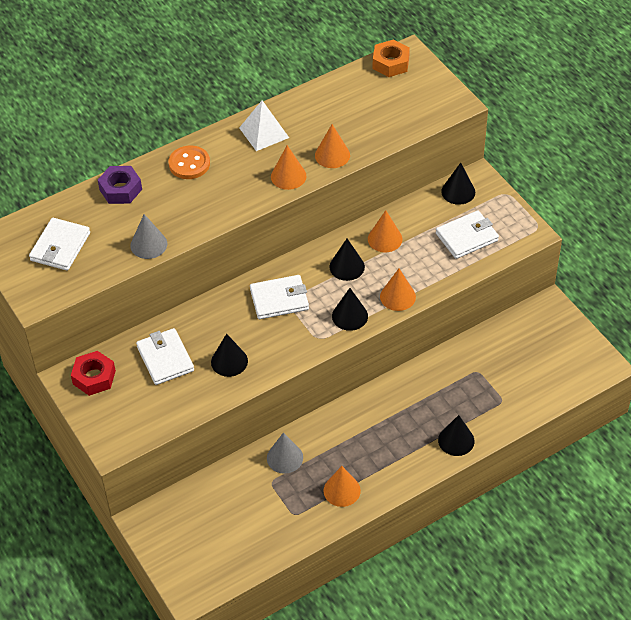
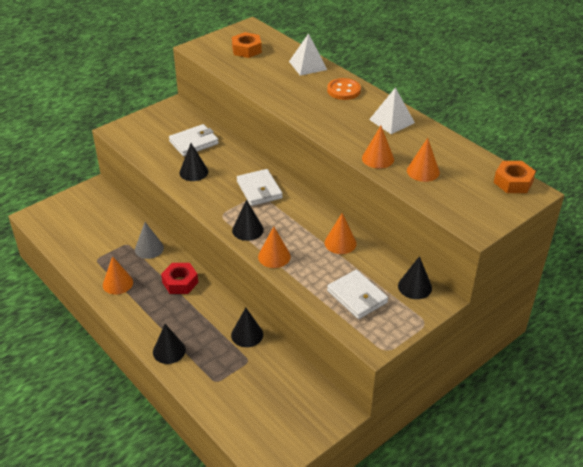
camera: 80 degrees right, 10 degrees down
(60, 247) = (246, 50): white wallet -> orange nut
(94, 377) = (175, 115): red nut -> red nut (180, 282)
(120, 189) = (308, 65): purple nut -> white pyramid
(148, 244) = (255, 83): grey cone -> none
(288, 176) = (345, 138): orange cone -> orange cone (423, 171)
(347, 267) = (302, 223): black cone -> black cone (247, 335)

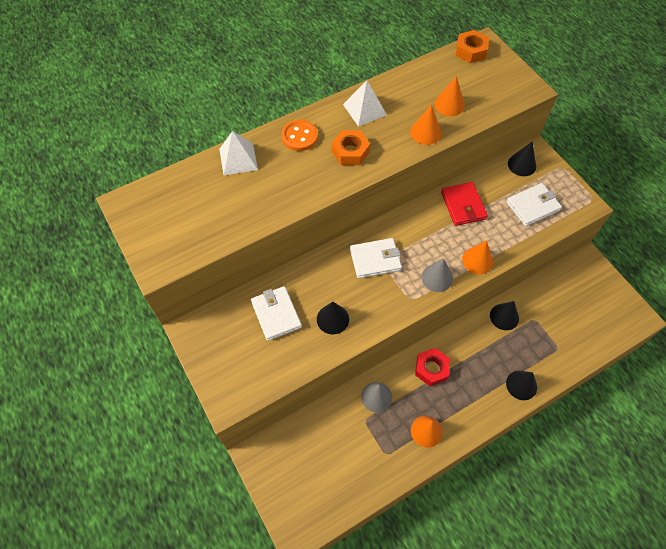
camera: 80 degrees left, 20 degrees up
(246, 50) = (182, 213): orange nut -> orange nut (350, 152)
(247, 230) = (437, 277): black cone -> grey cone
(340, 243) = (463, 205): orange cone -> red wallet

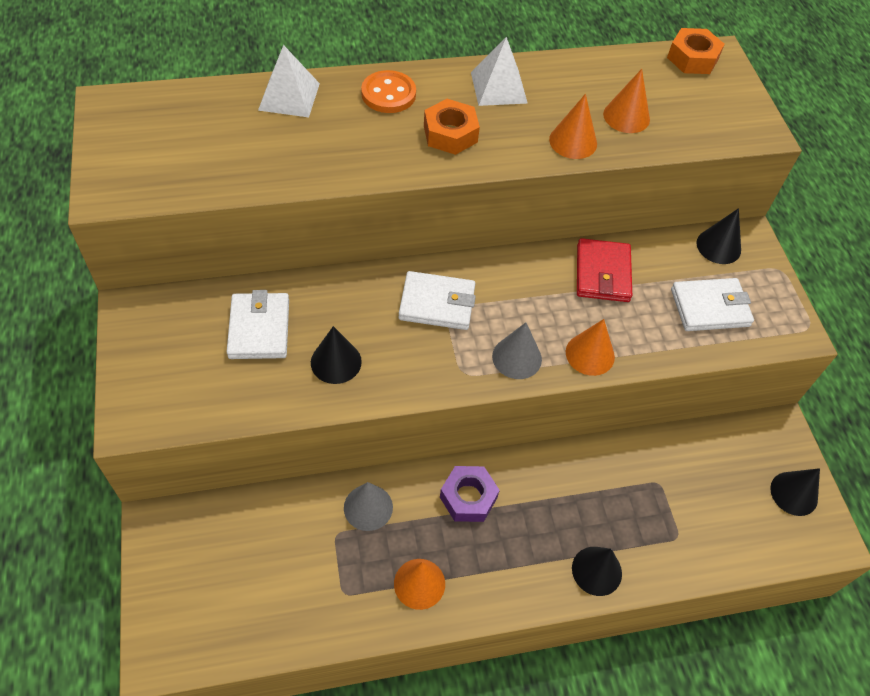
camera: 15 degrees right, 5 degrees down
(431, 369) = (468, 497): red nut -> purple nut
(504, 316) = (613, 463): black cone -> black cone (794, 493)

